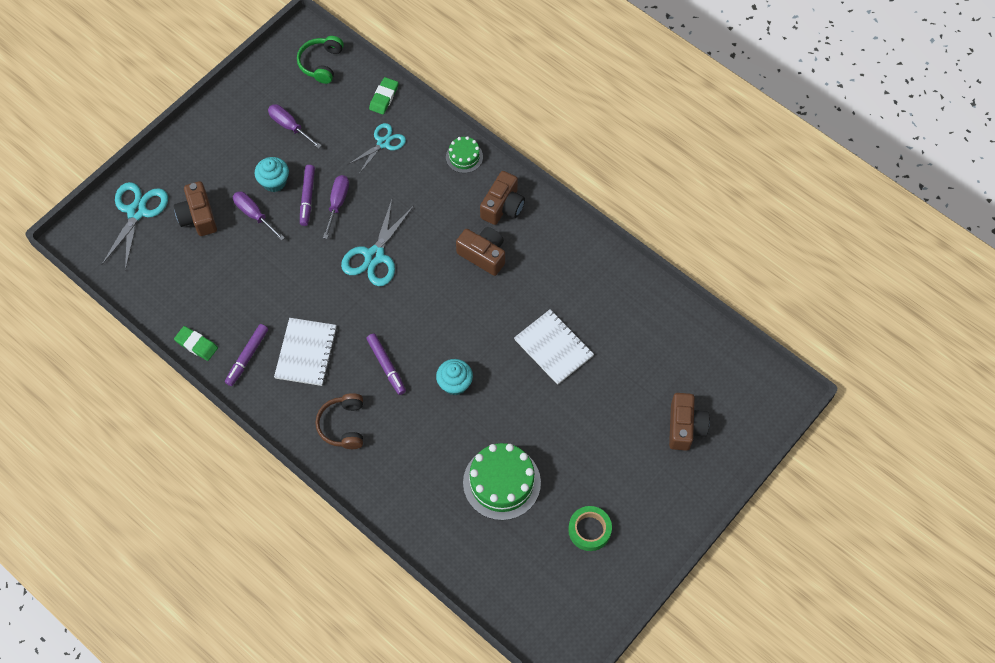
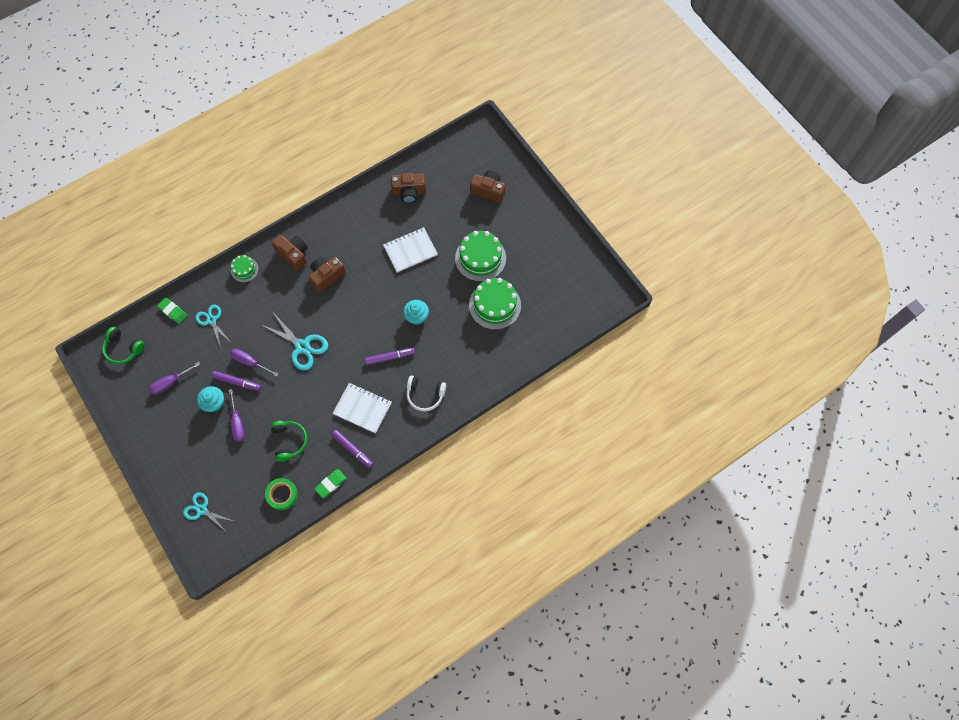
camera: 75 degrees left, 5 degrees up
(137, 212) = (202, 510): turquoise scissors -> turquoise scissors, size x0.66
(198, 217) = (223, 464): brown camera -> brown camera (409, 192)
(243, 280) = (289, 441): none -> green headphones
(254, 215) = (237, 423): purple screwdriver -> purple screwdriver turned 75 degrees counterclockwise
(343, 425) = (425, 395): brown headphones -> white headphones
(570, 444) = (480, 258): none -> green cake
(589, 530) = (540, 262): green tape -> green tape (282, 494)

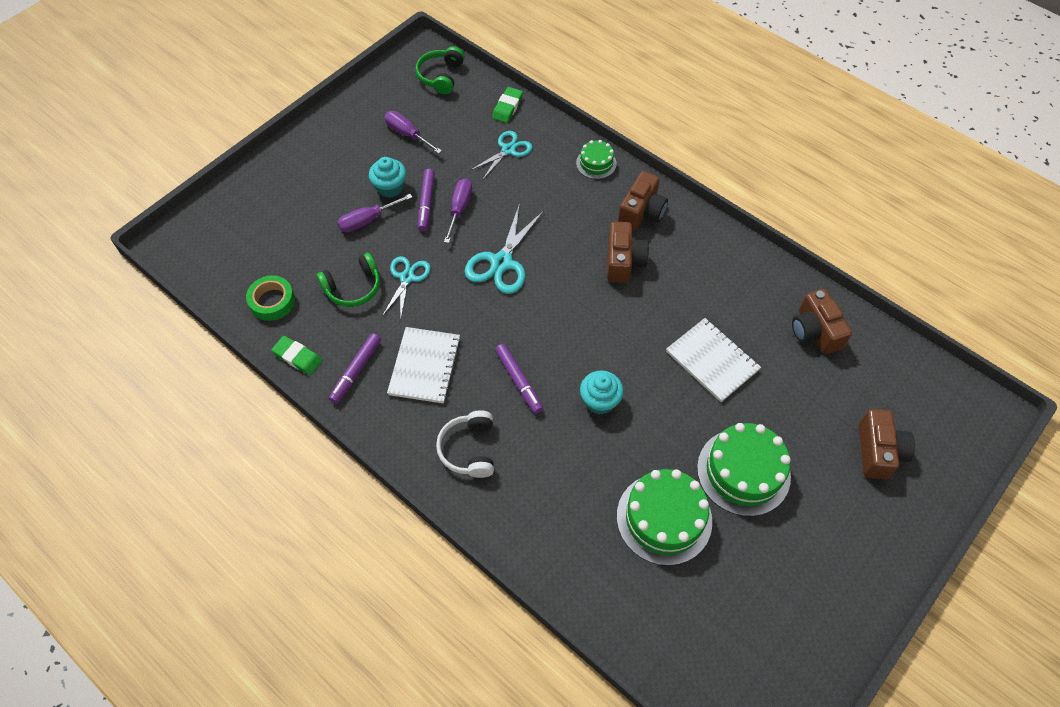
camera: 75 degrees right, 10 degrees down
(202, 510) = (238, 217): turquoise scissors -> turquoise scissors (407, 278)
(326, 276) = (623, 261): brown camera -> brown camera turned 60 degrees clockwise

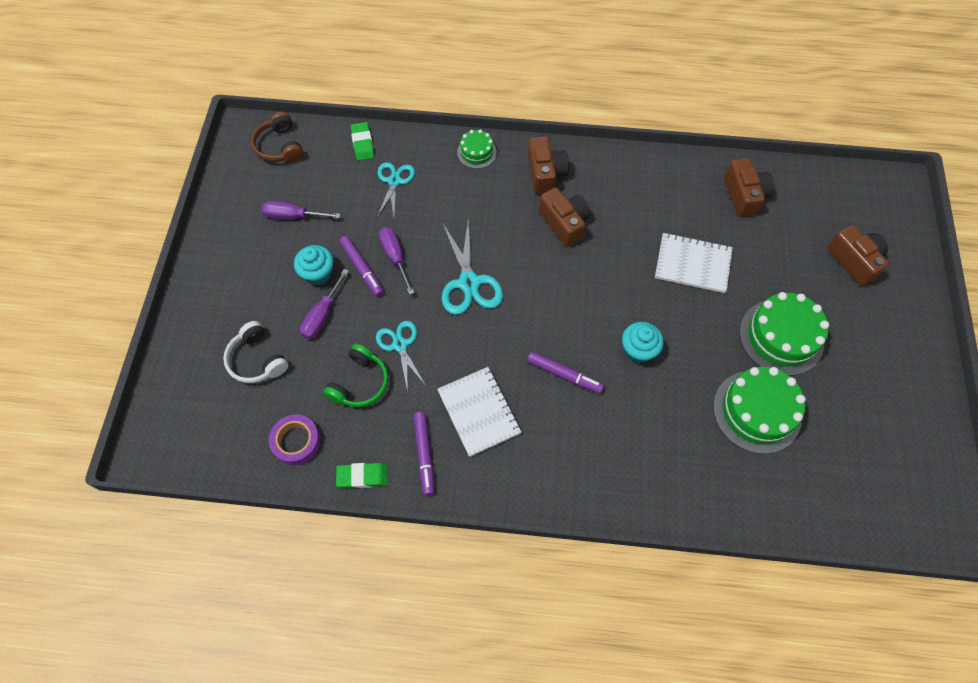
camera: 35 degrees left, 5 degrees up
(272, 301) = (296, 441): green tape -> purple tape
(441, 76) = (280, 146): green headphones -> brown headphones
(469, 449) = (572, 457): white headphones -> white headphones (257, 360)
(815, 331) = (744, 195): brown camera -> brown camera turned 135 degrees counterclockwise

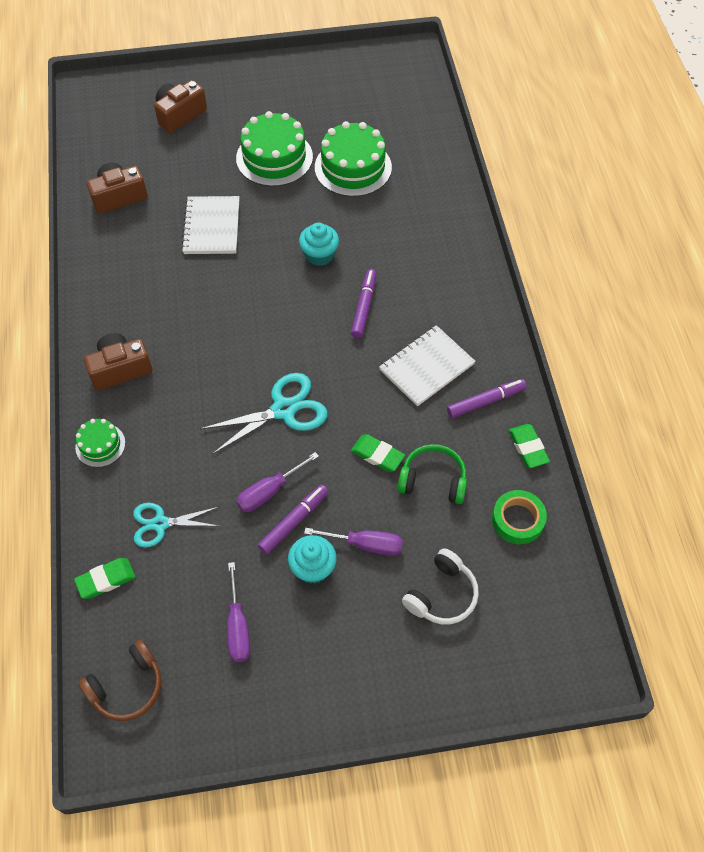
camera: 105 degrees left, 5 degrees down
(296, 441) = (517, 520): purple tape -> green tape
(400, 345) = (377, 455): turquoise scissors -> green eraser
(564, 223) = (186, 339): brown camera -> none

